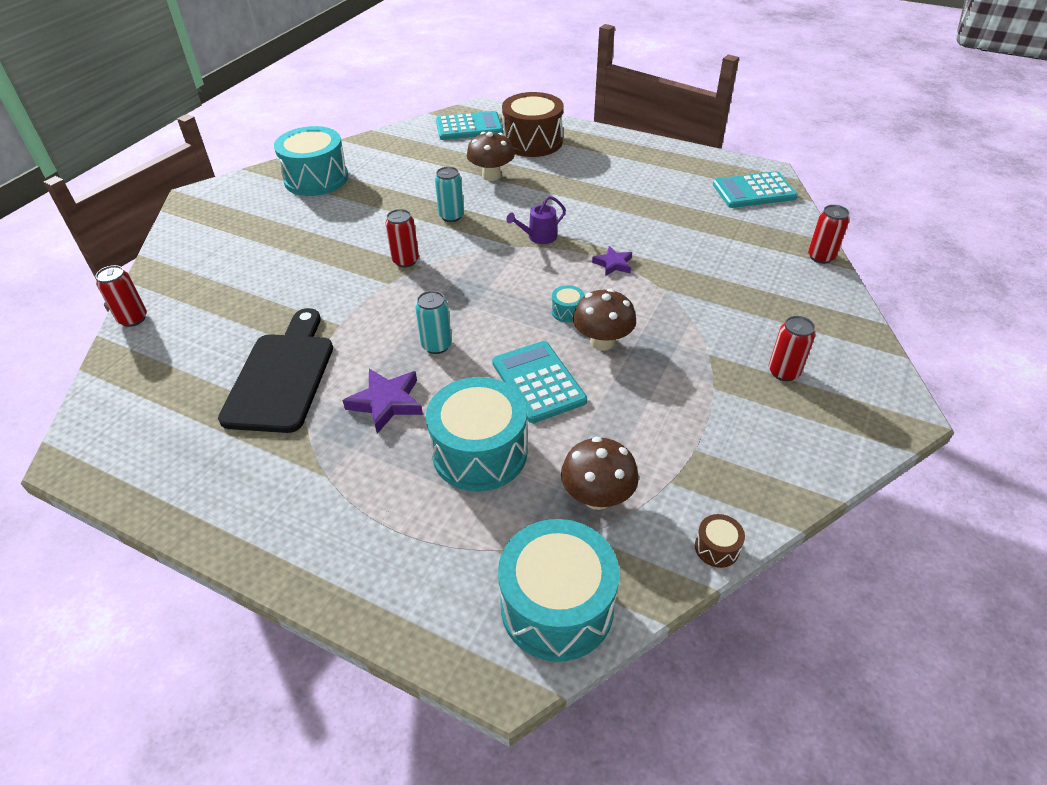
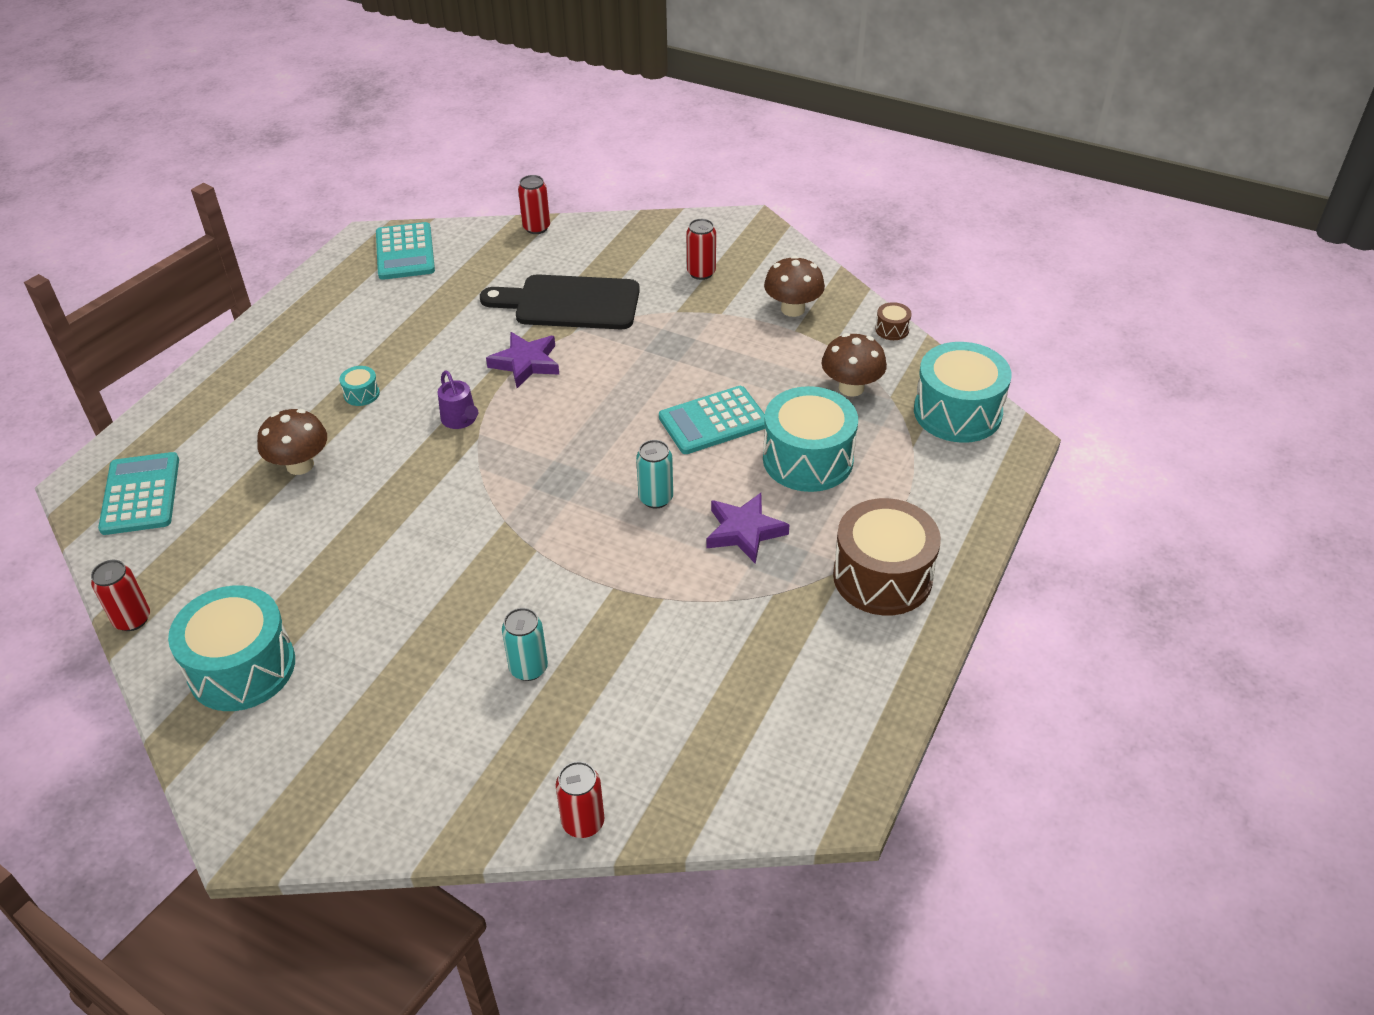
camera: 90 degrees left, 0 degrees up
(282, 376) = (703, 627): black cutting board -> black cutting board (570, 303)
(405, 261) = (490, 538): red can -> red can (132, 619)
(451, 216) = (395, 500): turquoise can -> turquoise can (528, 668)
(532, 142) = (217, 425): brown drum -> brown drum (882, 577)
(567, 311) = (606, 399): turquoise drum -> turquoise drum (361, 394)
(602, 342) = (656, 377): brown mushroom -> brown mushroom (792, 309)
(613, 264) = (526, 363): purple star -> purple star, size x1.58

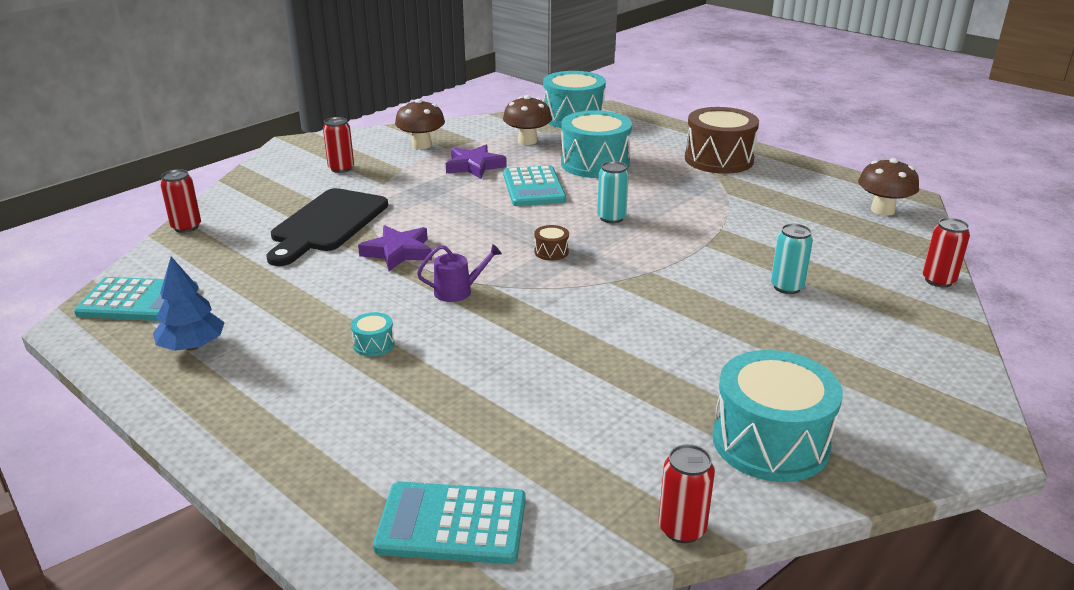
camera: 75 degrees left, 15 degrees down
(300, 465) = (469, 391): brown mushroom -> brown mushroom (882, 210)
(344, 302) = (192, 346): none -> blue tree
(744, 531) = (660, 193): purple star -> purple star (474, 166)
(892, 329) = (473, 121): brown drum -> brown drum (551, 252)

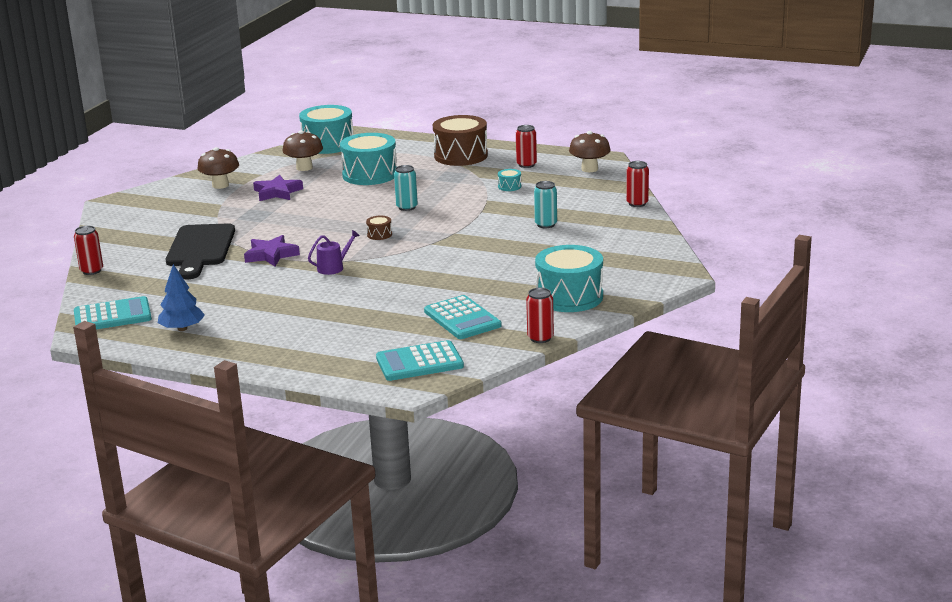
camera: 20 degrees left, 5 degrees down
(341, 168) = (171, 212): red can -> red can (526, 165)
(374, 344) = (303, 304): turquoise drum -> turquoise drum (509, 186)
(533, 187) = (335, 198): turquoise calculator -> turquoise calculator (462, 319)

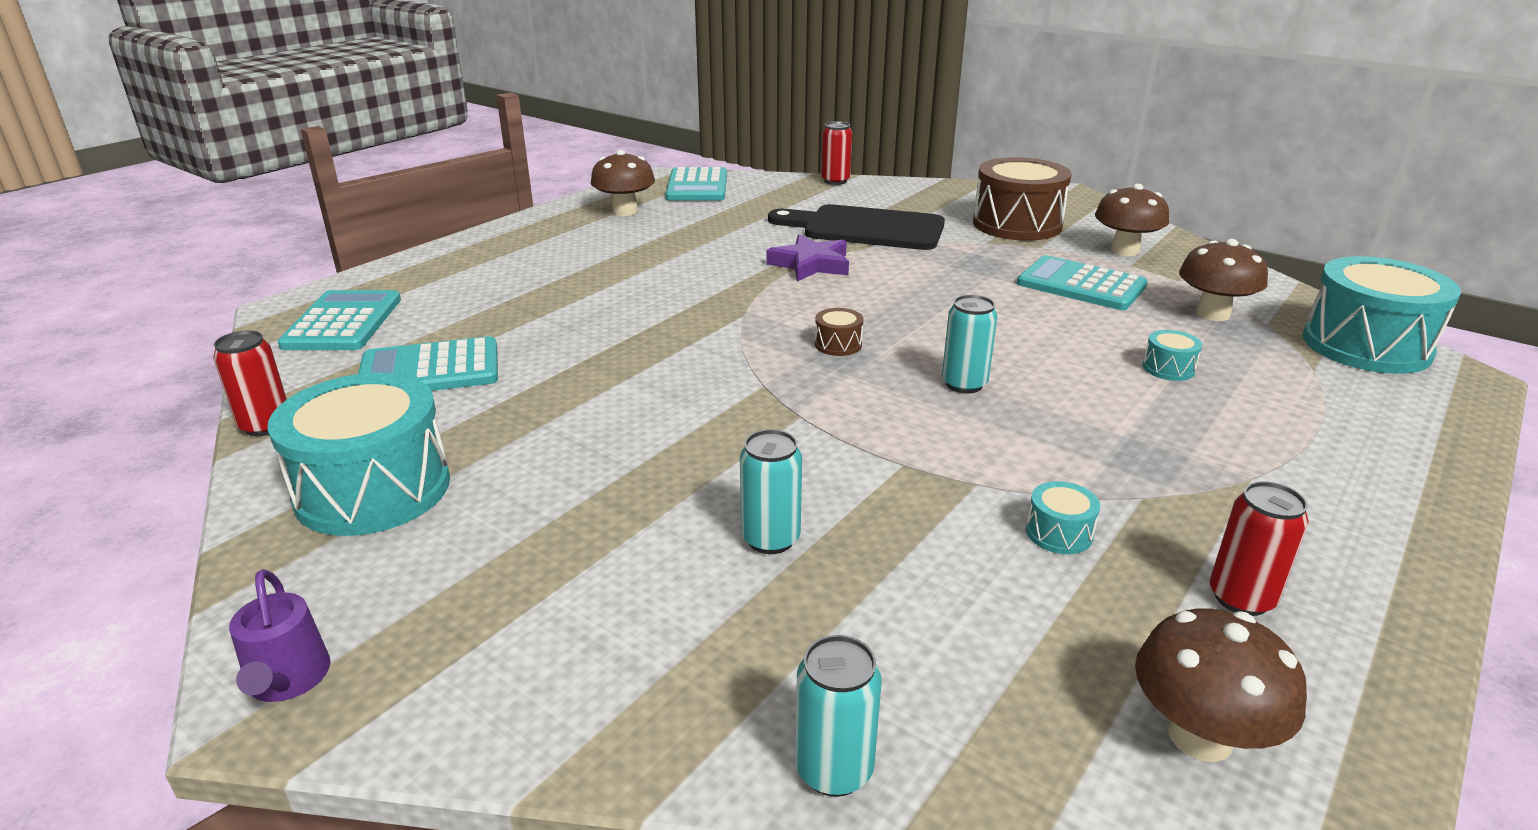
camera: 105 degrees right, 5 degrees up
(182, 329) = (625, 211): blue tree -> brown mushroom
(277, 192) = (1081, 285): purple star -> turquoise calculator
(333, 267) = (727, 299): purple watering can -> purple watering can (288, 680)
(370, 174) = (1168, 368): turquoise drum -> turquoise drum, size x0.41
(461, 156) = (1312, 497): brown drum -> brown drum (1017, 224)
(637, 203) = (834, 770): red can -> turquoise can

